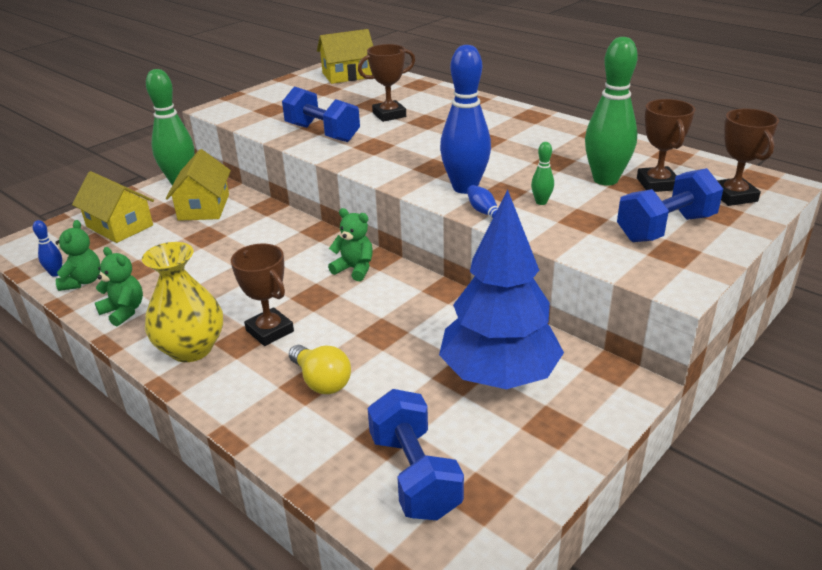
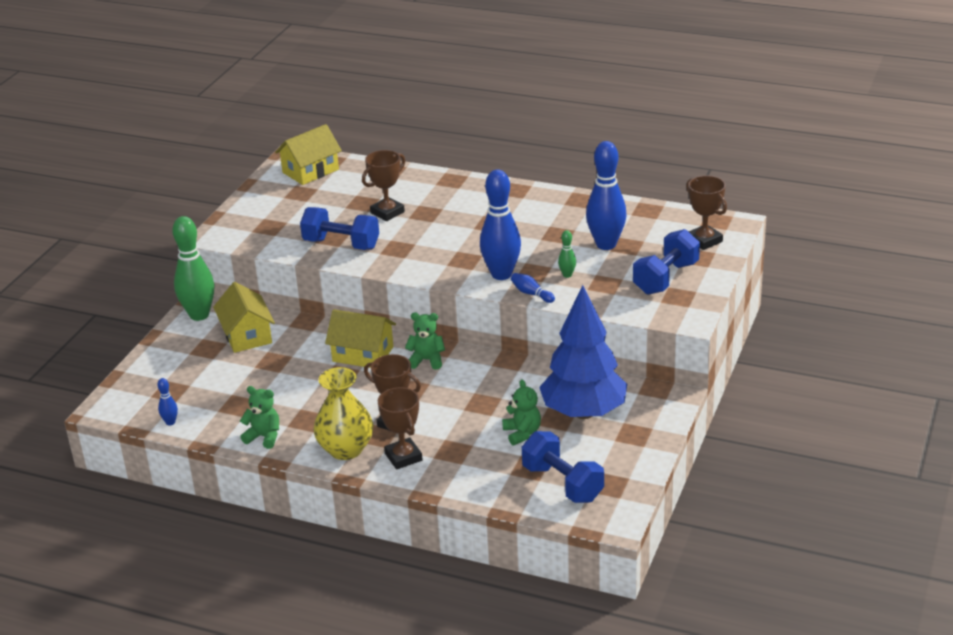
camera: 20 degrees left, 0 degrees up
(83, 281) = (202, 423): green teddy bear -> green teddy bear (522, 433)
(119, 226) = (184, 370): yellow house -> yellow house (363, 354)
(321, 381) = (462, 446): yellow light bulb -> none
(605, 180) = (606, 244): green bowling pin -> blue bowling pin
(657, 184) = (646, 241): brown trophy -> brown trophy (403, 457)

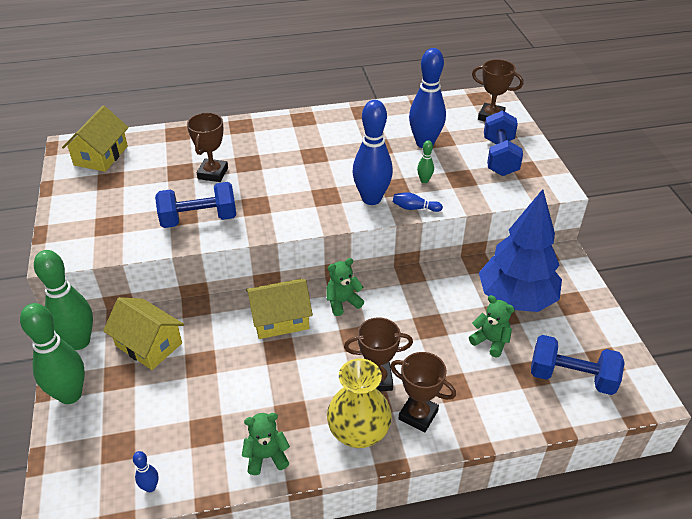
camera: 35 degrees left, 10 degrees up
(165, 347) = (70, 395): none -> green bowling pin

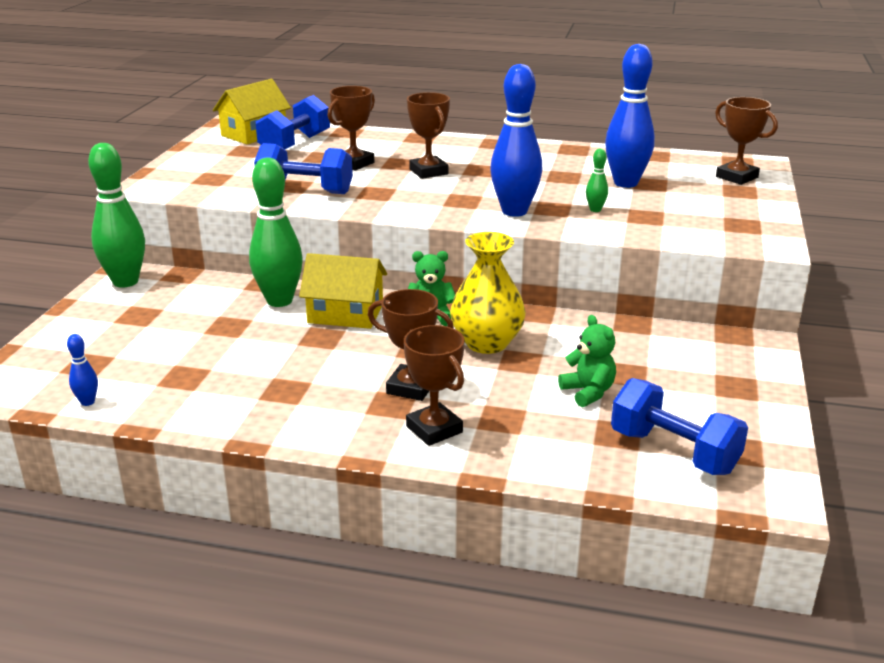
camera: 25 degrees right, 15 degrees down
(70, 395) = (80, 316): green bowling pin -> green bowling pin (279, 301)
(149, 344) = (190, 300): yellow house -> none
(266, 457) = (227, 413): green teddy bear -> none
(277, 168) = (428, 172): none -> brown trophy
(358, 432) = (348, 424): yellow vase -> yellow vase (486, 343)
(414, 208) = (560, 227): blue bowling pin -> none
(500, 157) = (716, 209): blue dumbbell -> blue dumbbell (295, 144)
(516, 299) = (658, 364): blue tree -> none

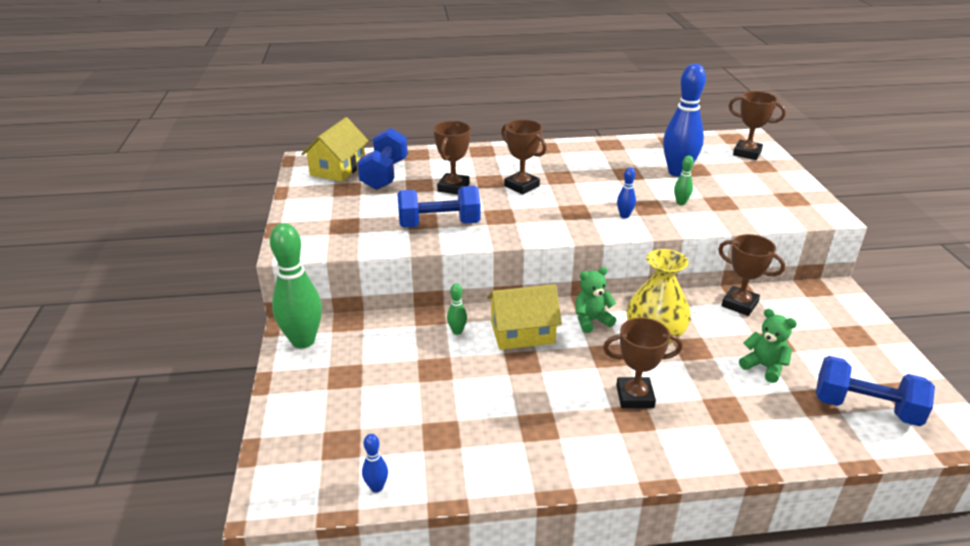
camera: 20 degrees left, 5 degrees up
(279, 301) = (457, 331): green bowling pin -> green bowling pin, size x0.44
(434, 429) = (686, 435): brown trophy -> brown trophy (739, 304)
(514, 211) = (624, 216): blue bowling pin -> blue bowling pin, size x0.44

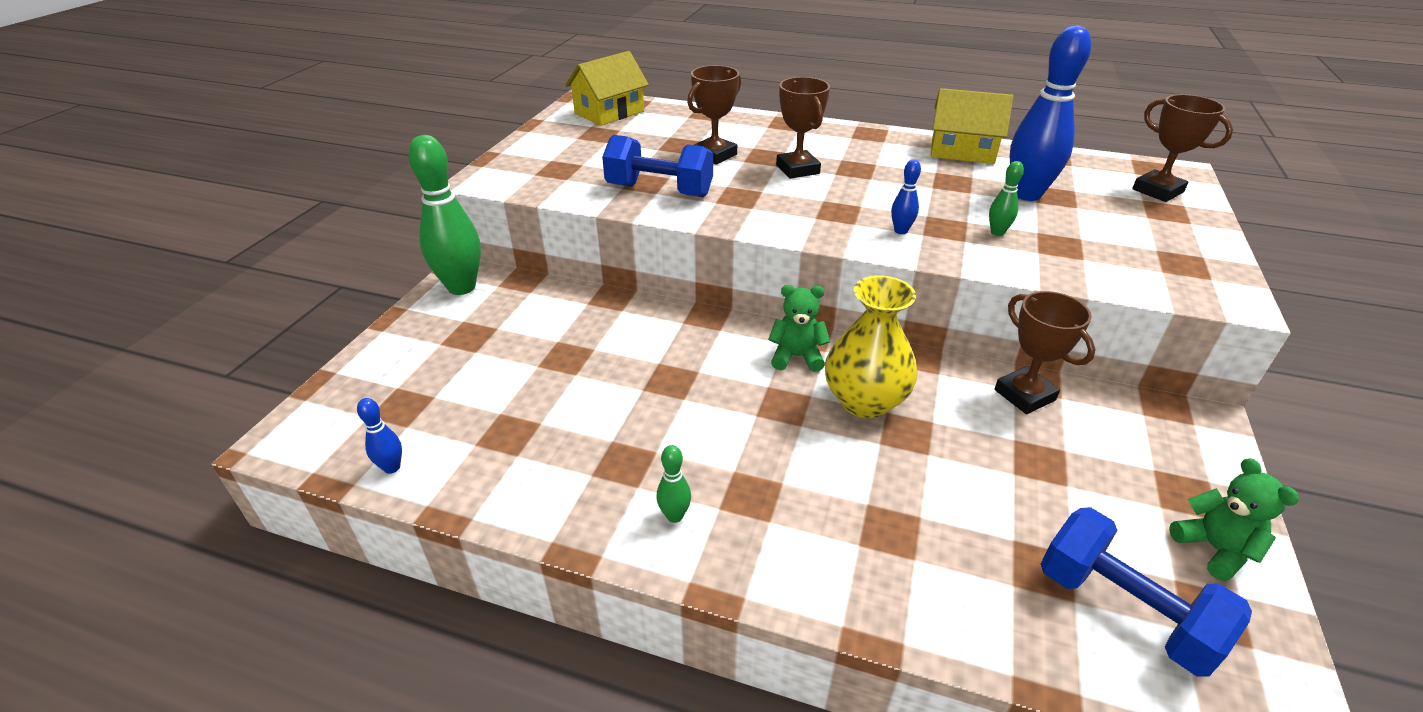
camera: 25 degrees right, 5 degrees up
(385, 175) = (652, 127): blue dumbbell -> none
(457, 331) = (626, 323): green bowling pin -> green bowling pin (674, 516)
(522, 332) = (699, 346): yellow house -> yellow house (962, 151)
(635, 396) = (775, 469): brown trophy -> none
(764, 367) = (996, 491): green teddy bear -> green teddy bear (1214, 548)

